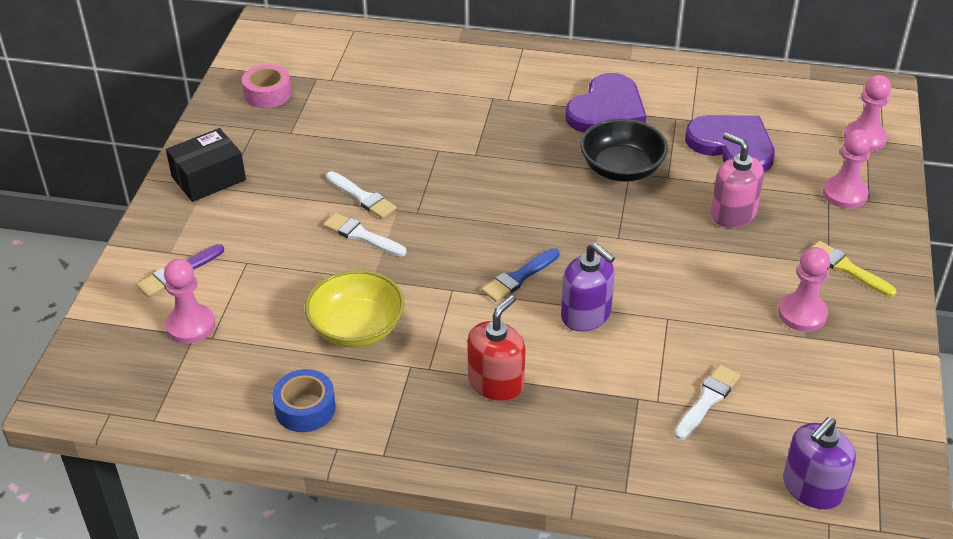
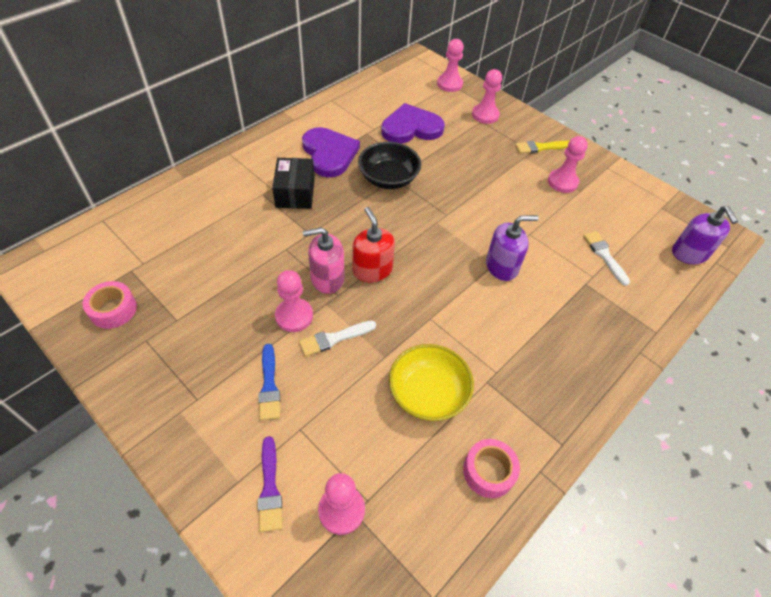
camera: 60 degrees left, 10 degrees up
(208, 178) = (173, 404): black box -> black box (295, 193)
(305, 408) = (488, 471): blue tape -> pink tape
(362, 197) = (294, 316): white brush -> pink pawn
(496, 383) = (532, 343): red soap dispenser -> red soap dispenser (372, 270)
(519, 277) = (445, 278): blue brush -> blue brush (269, 386)
(733, 213) = (466, 160): pink soap dispenser -> pink soap dispenser (327, 278)

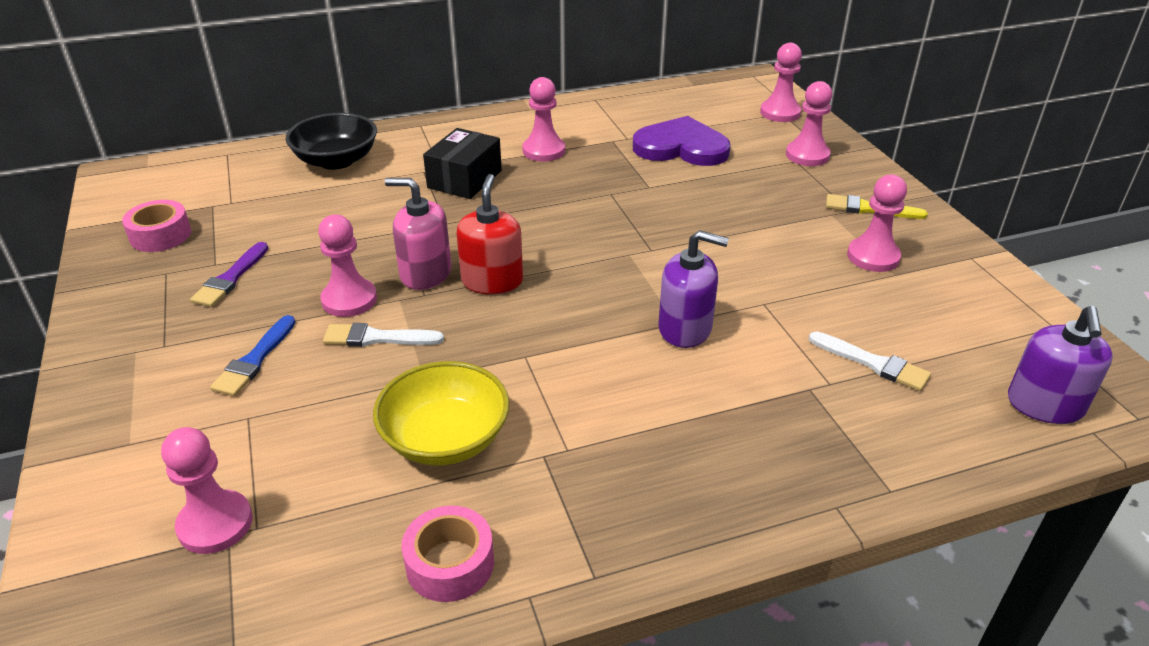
camera: 30 degrees right, 15 degrees down
(270, 488) = (156, 465): purple brush -> purple brush (230, 278)
(329, 154) = (543, 151): purple heart -> pink pawn
(388, 179) = (601, 192): black bowl -> black bowl (336, 161)
(604, 255) = (873, 363): white brush -> white brush turned 120 degrees clockwise

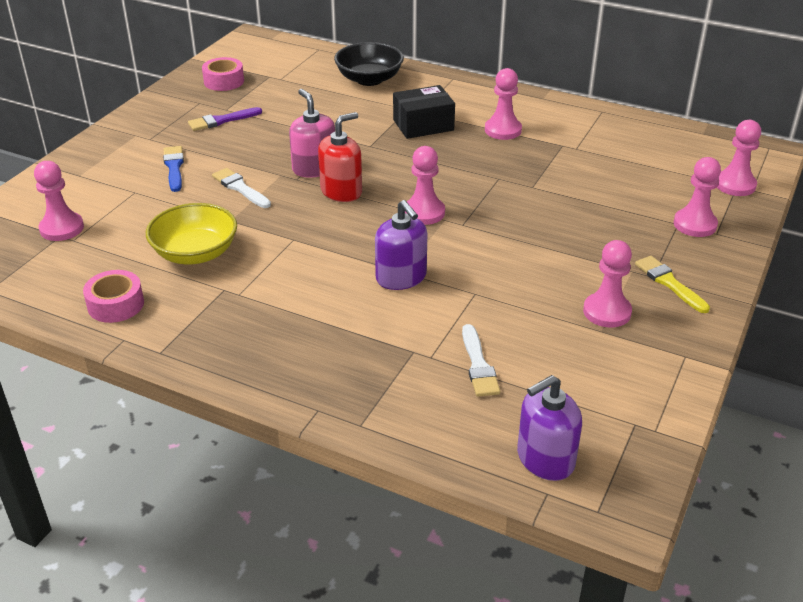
camera: 45 degrees right, 0 degrees up
(254, 360) = (174, 167): blue brush -> blue brush turned 105 degrees clockwise
(349, 300) = (257, 161): pink pawn -> pink pawn (424, 213)
(681, 147) = (604, 172): purple heart -> none

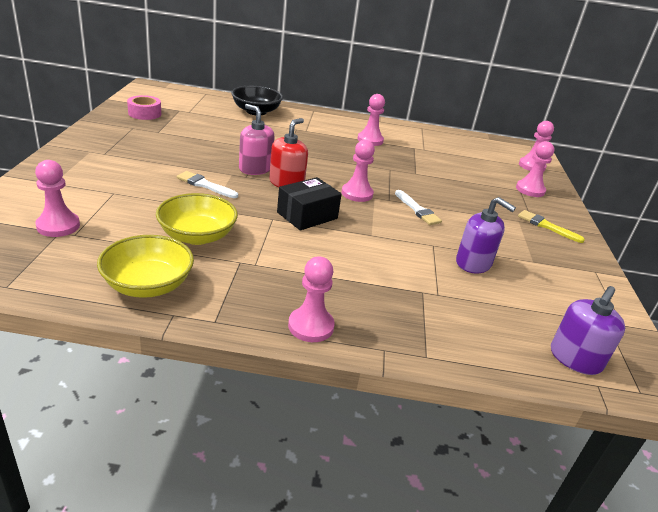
camera: 25 degrees left, 5 degrees down
(116, 304) = (148, 285): pink tape -> yellow bowl
(174, 167) = (138, 173): blue brush -> none
(221, 120) = (159, 139): purple brush -> none
(401, 277) = (374, 239): purple soap dispenser -> purple soap dispenser (473, 263)
(423, 125) = (314, 138): black box -> black box (307, 215)
(478, 365) = (475, 295): white brush -> white brush (418, 210)
(607, 312) = (526, 248): pink pawn -> pink pawn (311, 326)

